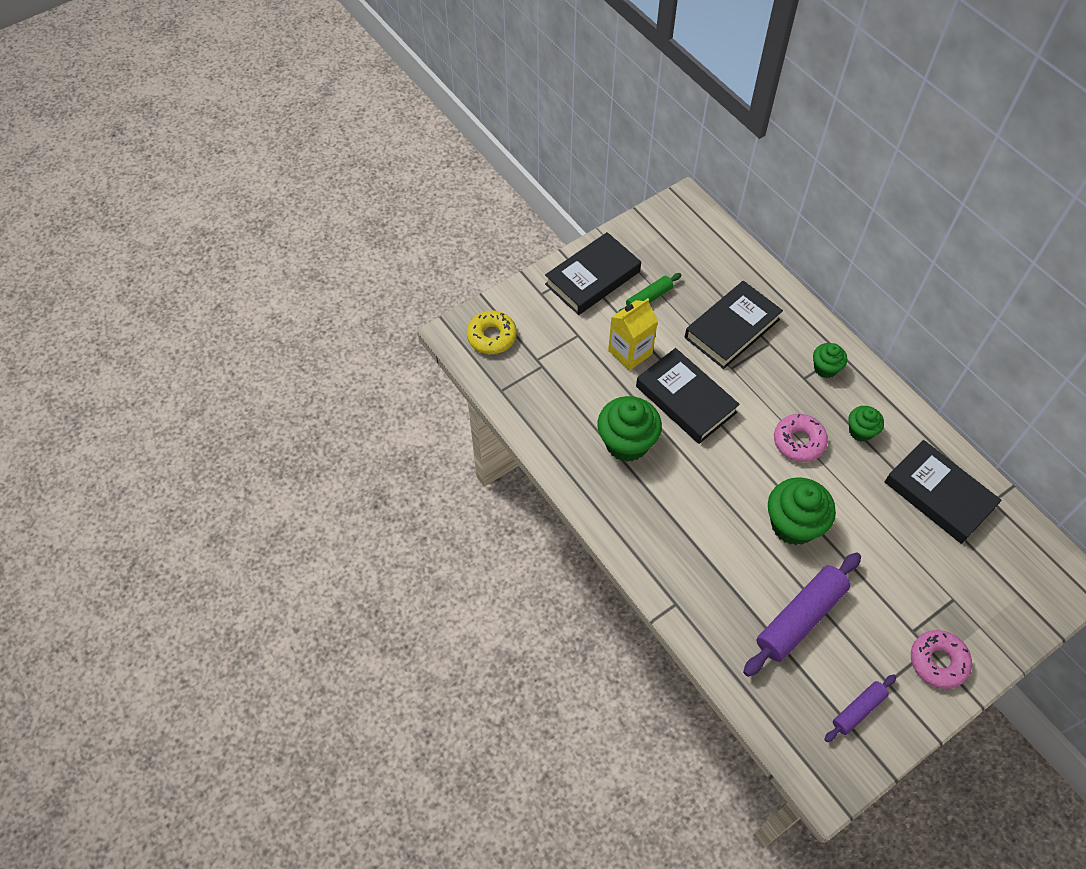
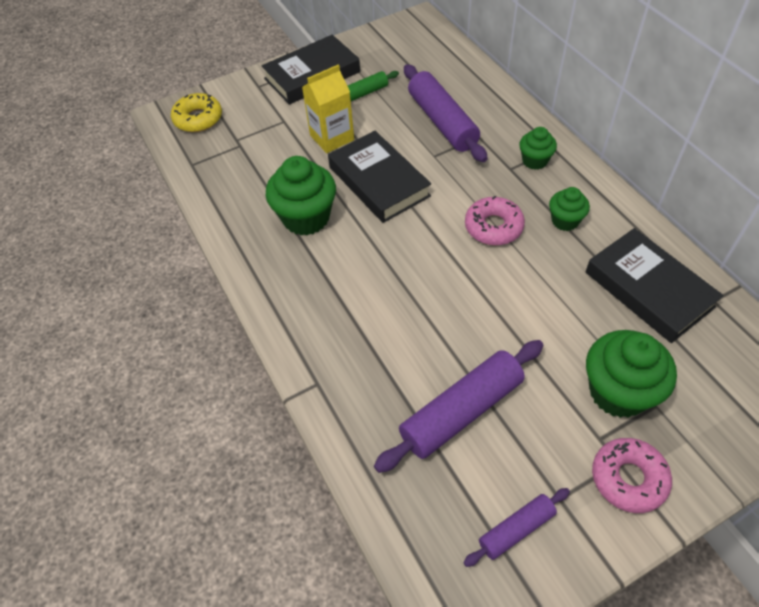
camera: 10 degrees right, 5 degrees down
(732, 328) = (442, 122): black book -> purple rolling pin
(793, 524) = (472, 309): green cupcake -> green cupcake (618, 392)

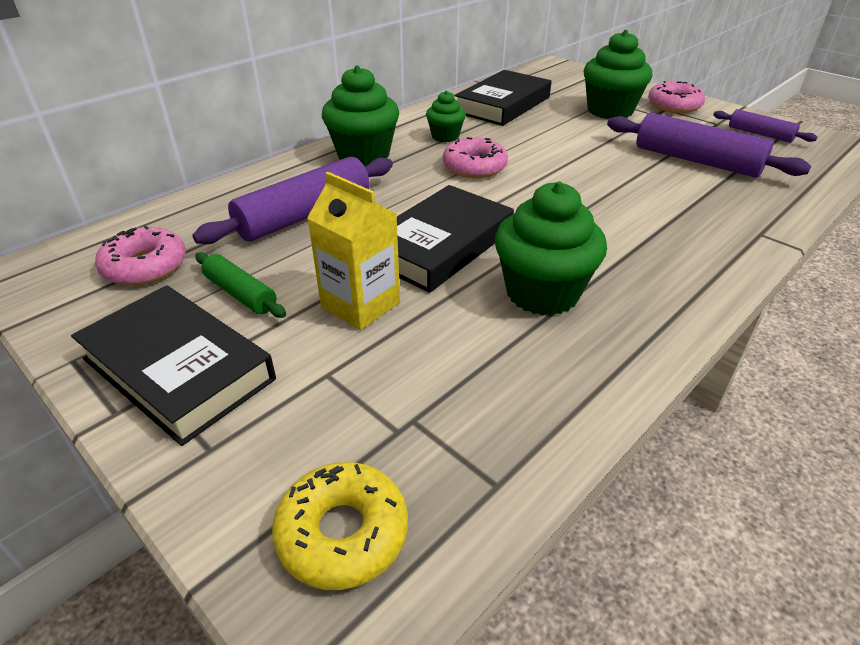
camera: 110 degrees left, 15 degrees down
(405, 59) = (145, 266): none -> pink donut
(534, 161) = (363, 155): green cupcake -> green cupcake, size x1.79

